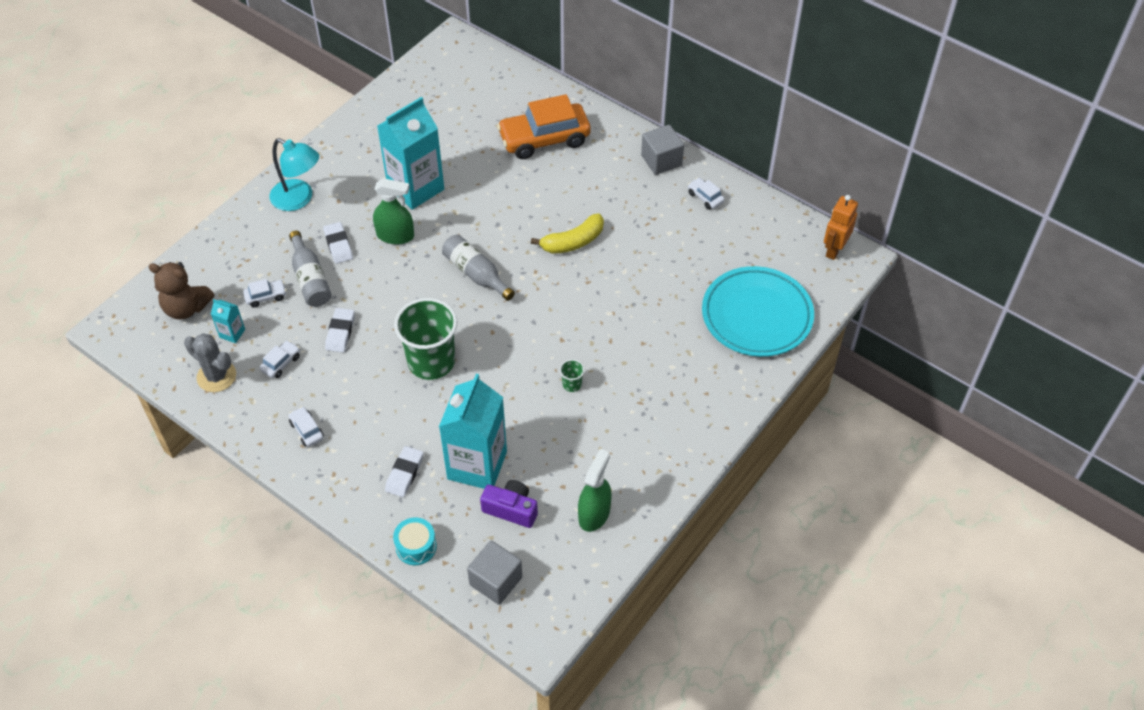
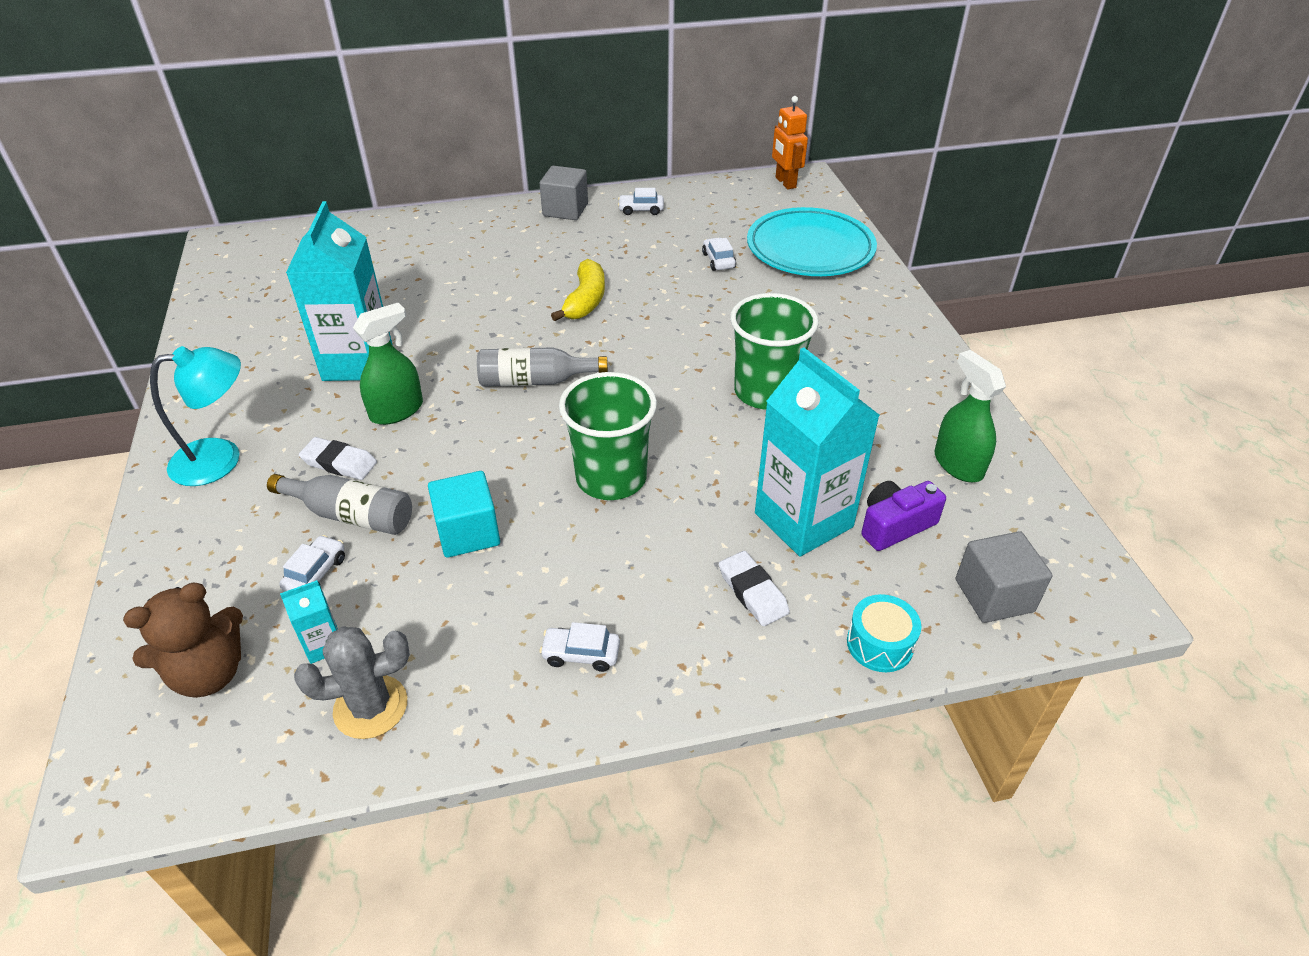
camera: 50 degrees left, 10 degrees down
(281, 363) = (440, 619): white car -> white car (718, 261)
(340, 332) = (468, 532): white eraser -> turquoise cube
(544, 139) = (436, 254): orange car -> none
(572, 384) = (766, 392): green cup -> green cup, size x2.49

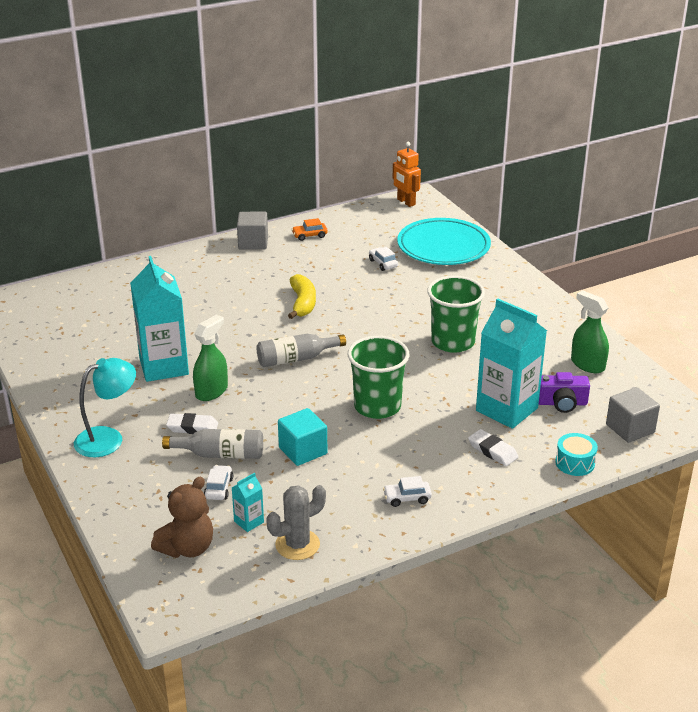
camera: 15 degrees left, 10 degrees down
(641, 210) = (309, 235): white car -> orange car
(895, 525) = (562, 403): purple camera -> purple camera turned 135 degrees counterclockwise

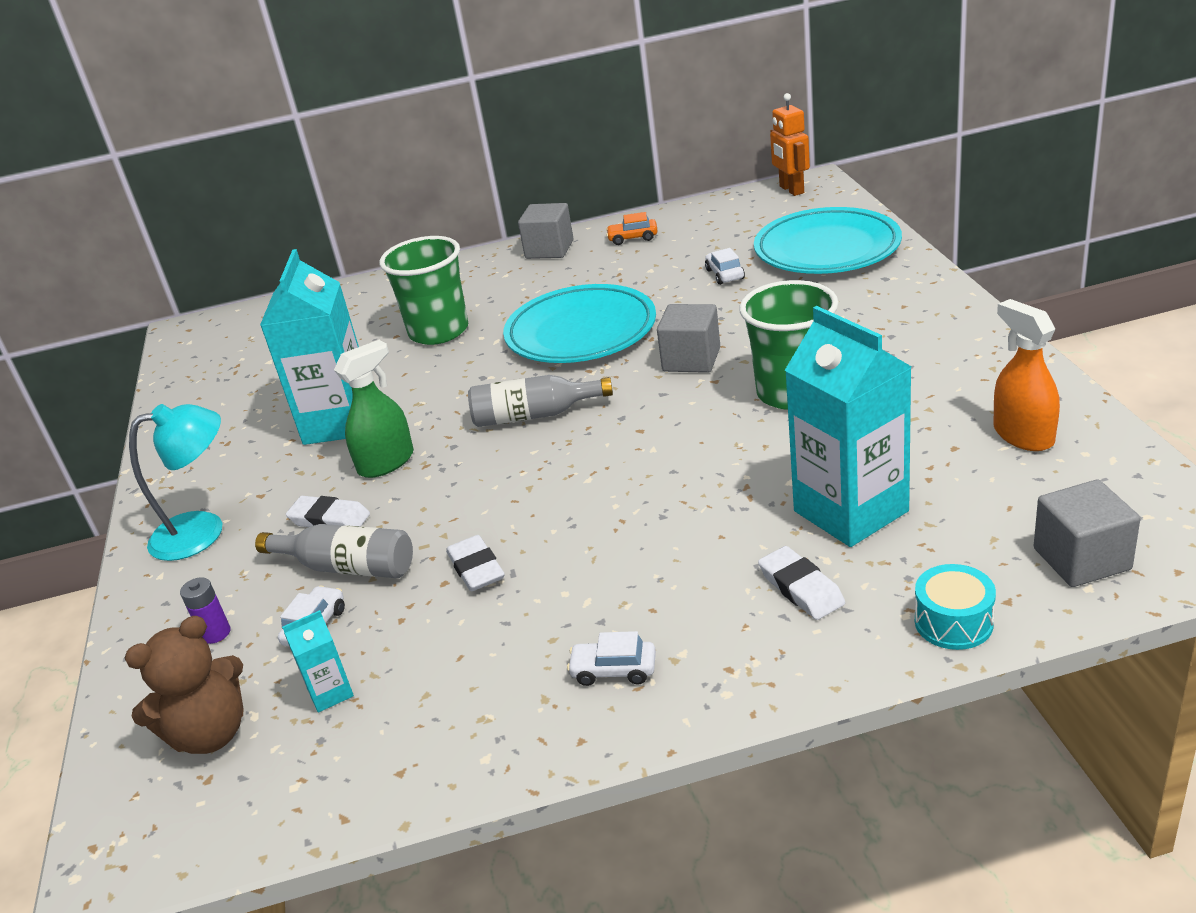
camera: 20 degrees right, 0 degrees up
(156, 496) = (216, 633): none -> purple battery
(297, 545) = (387, 746): grey cactus -> none
(302, 303) = (581, 332): yellow banana -> turquoise plate
(303, 451) = (476, 568): turquoise cube -> white eraser
(377, 406) = (628, 497): green cup -> green cup (439, 331)
(383, 321) = (691, 359): none -> grey cube
(562, 403) = (957, 504): purple camera -> none
(587, 364) = (1023, 435): green spray bottle -> orange spray bottle

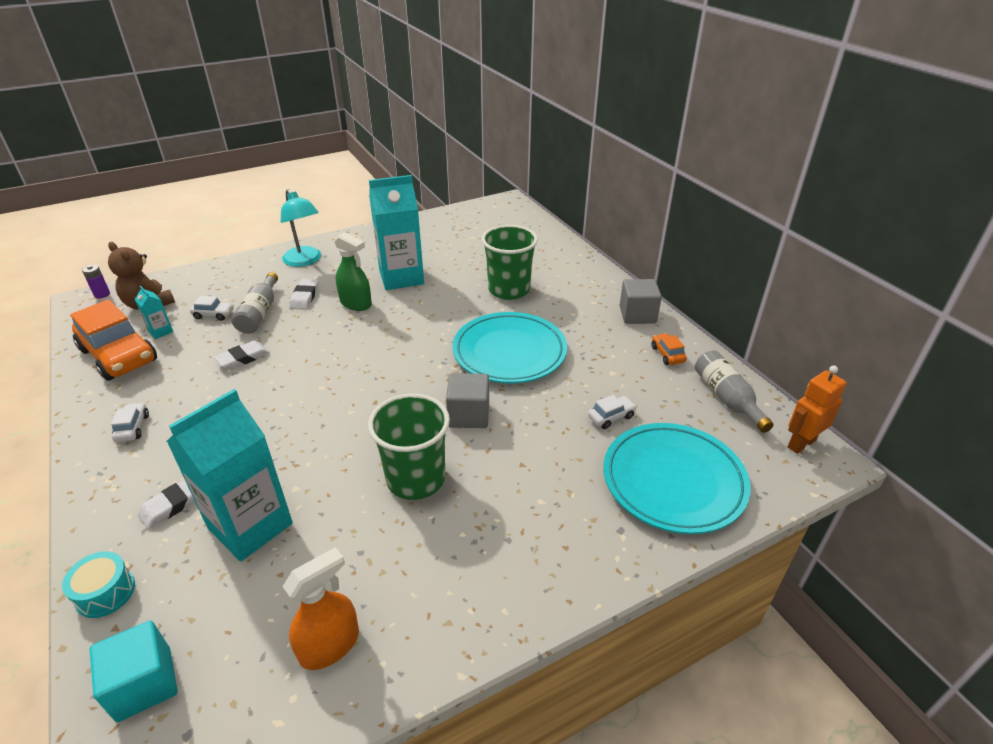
camera: 70 degrees right, 5 degrees up
(216, 633) = (220, 286): purple battery -> purple battery (102, 294)
(382, 739) = (119, 355): none -> orange car
(534, 415) = (400, 350): grey bottle -> grey bottle (727, 398)
(1081, 559) = (144, 684): grey cube -> turquoise cube

